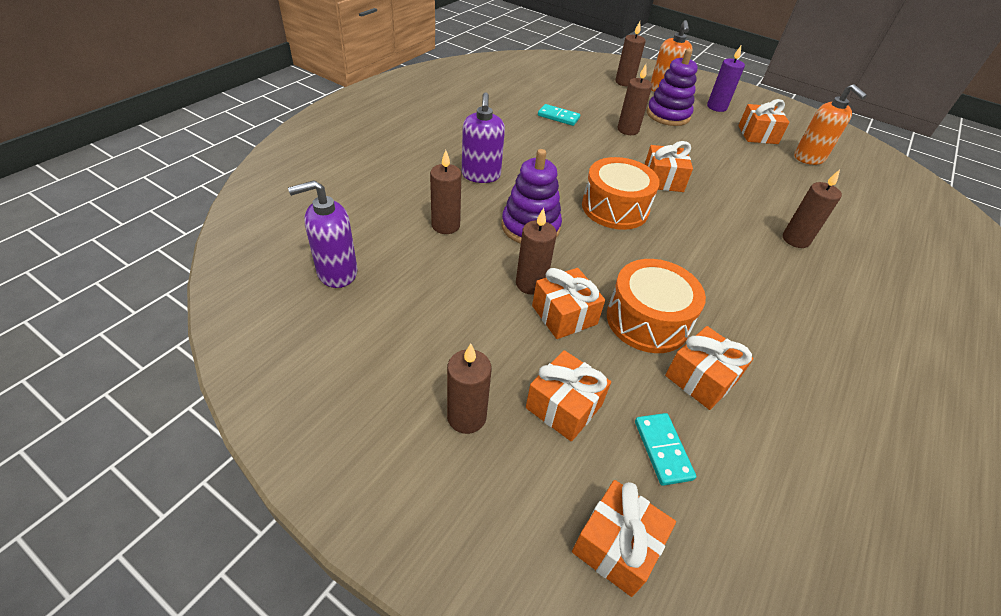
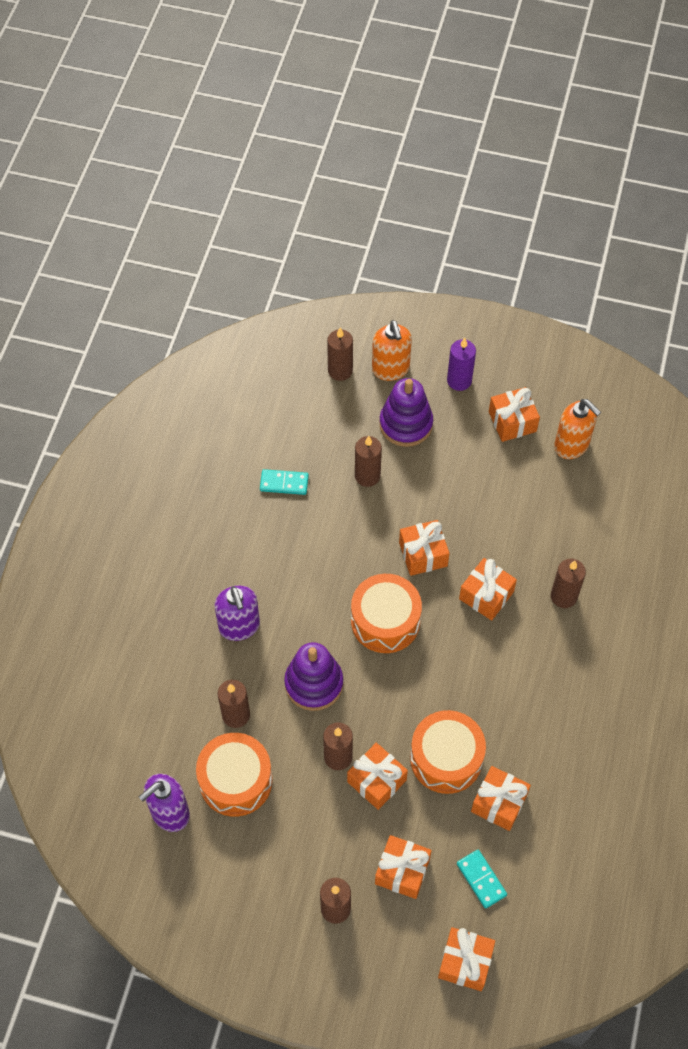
camera: 15 degrees left, 15 degrees up
(417, 269) = (236, 780): none -> orange drum
(717, 218) = (486, 595): none -> orange gift

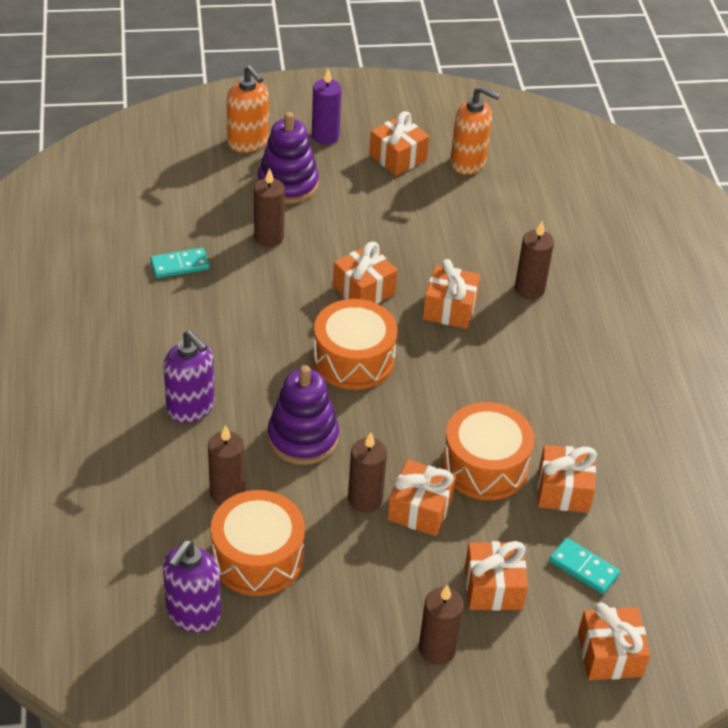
camera: 25 degrees left, 15 degrees down
(340, 371) = (194, 155): brown candle -> none

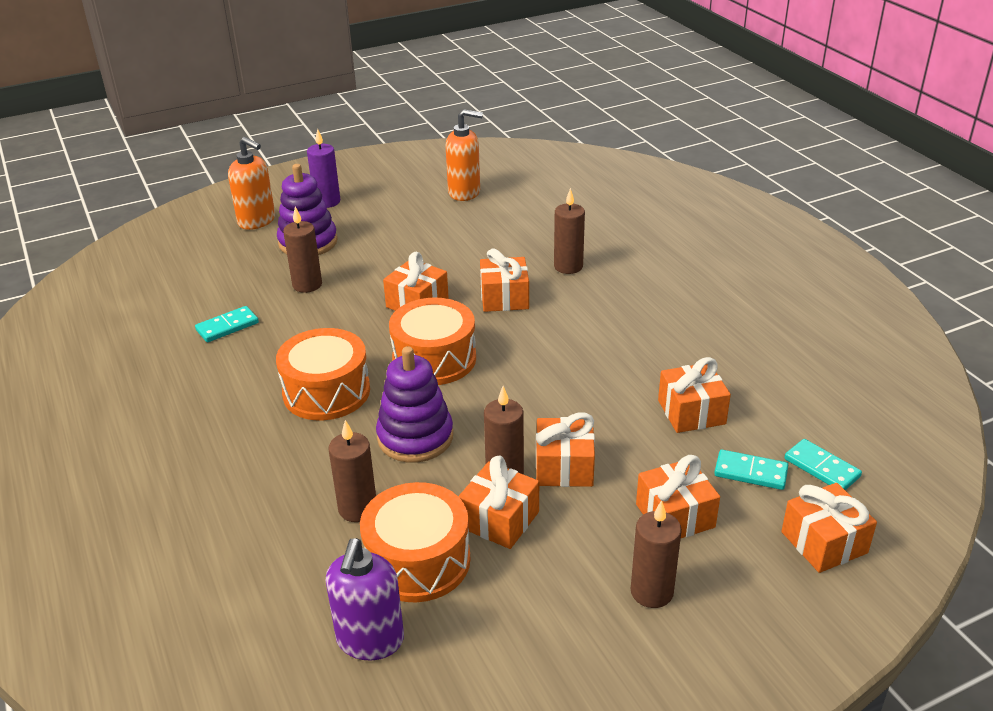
camera: 15 degrees left, 10 degrees down
(191, 407) = (287, 442): purple soap dispenser -> none
(398, 157) = (400, 202): orange gift -> orange gift (499, 520)
(485, 466) = (606, 412): orange drum -> orange drum (326, 392)
(651, 584) = (822, 468): none -> turquoise domino

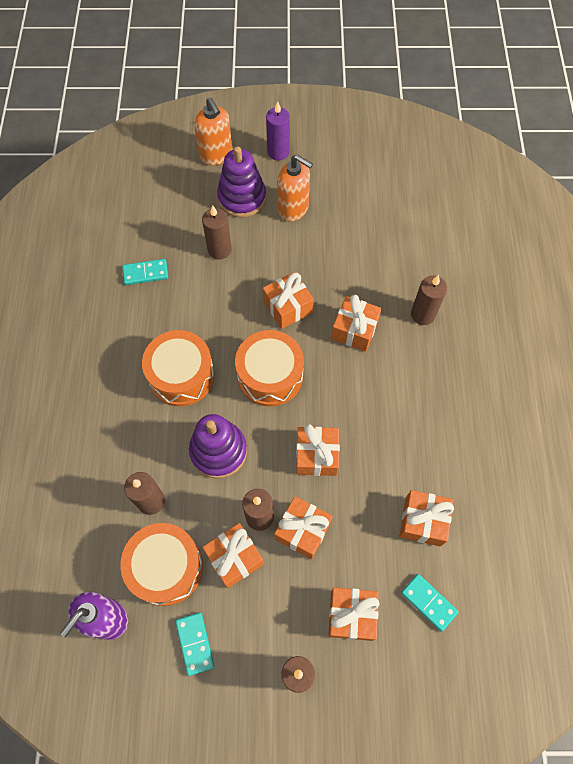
camera: 25 degrees right, 30 degrees up
(464, 192) = (390, 184): orange soap dispenser -> orange soap dispenser (293, 209)
(822, 468) = (483, 624): turquoise domino -> turquoise domino (195, 643)
(824, 542) = (438, 693): orange gift -> orange gift (316, 455)

